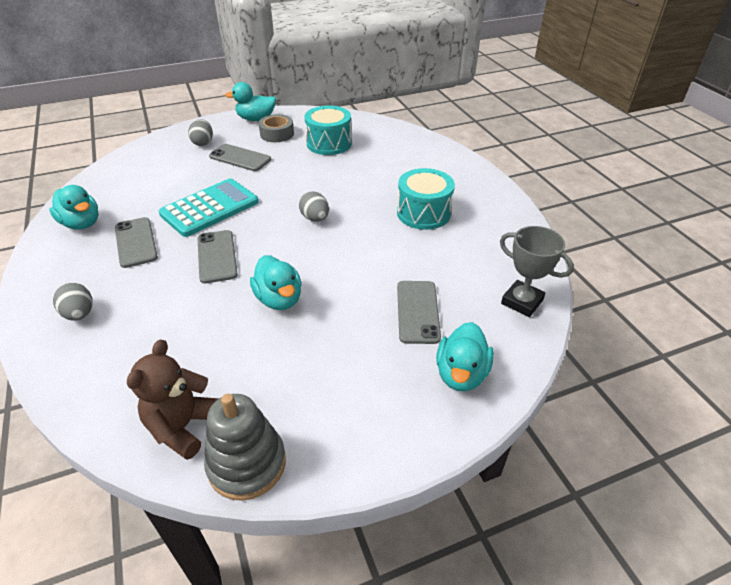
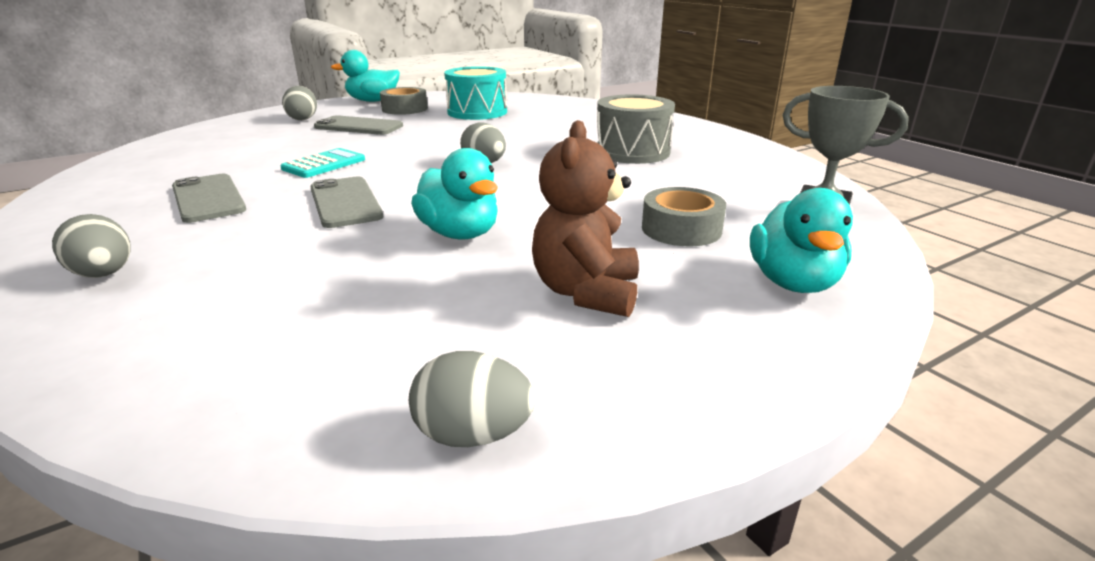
camera: 10 degrees left, 15 degrees down
(82, 223) = (115, 188): turquoise duck -> none
(183, 426) = (324, 395): brown teddy bear -> brown teddy bear (586, 292)
(210, 208) = (324, 164): turquoise calculator -> turquoise calculator, size x0.56
(247, 463) = (473, 435): grey stacking toy -> grey egg
(417, 311) = (681, 229): grey phone -> grey tape
(423, 213) = (632, 152): turquoise drum -> grey drum

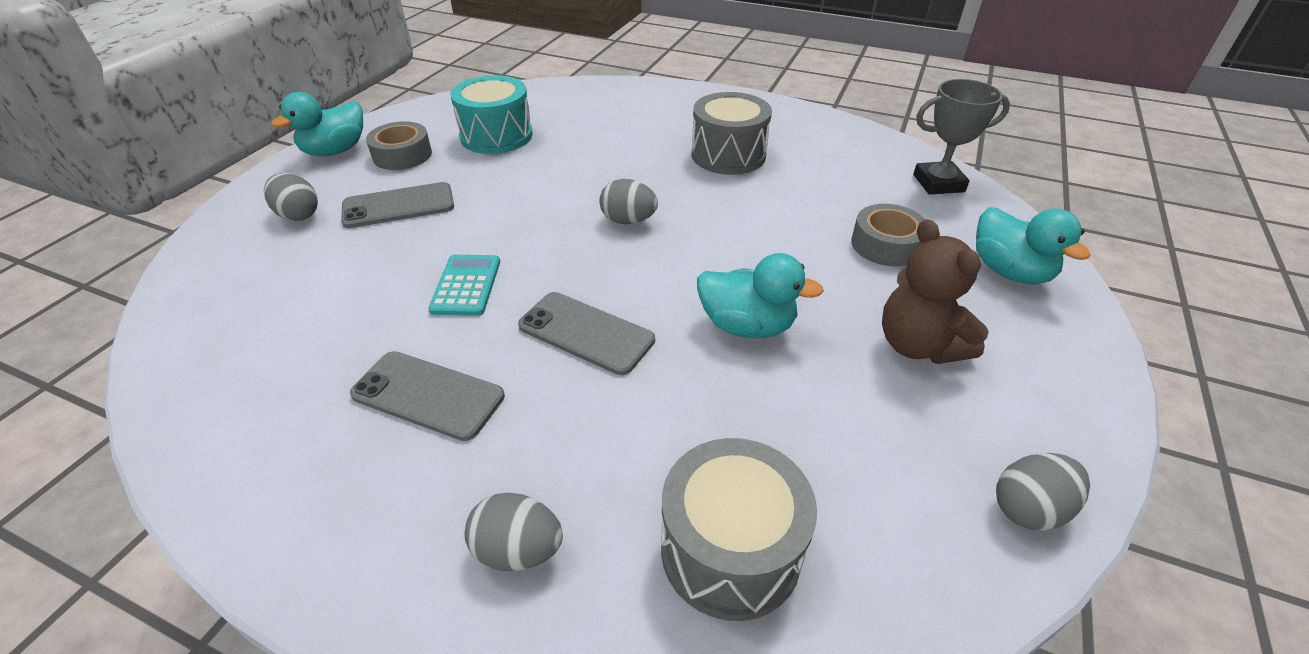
camera: 35 degrees left, 15 degrees up
(200, 332) = (730, 550): none -> grey drum

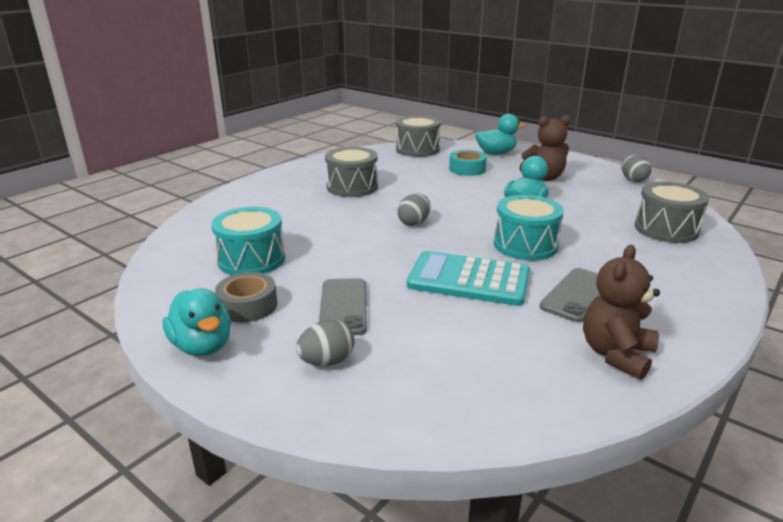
camera: 75 degrees left, 15 degrees down
(265, 434) = (616, 354): none -> brown teddy bear
(466, 285) = (468, 280): turquoise calculator -> turquoise calculator, size x1.79
(518, 550) = (680, 273): grey egg -> none
(586, 333) = (525, 245): grey phone -> turquoise drum
(886, 245) = (467, 169): grey tape -> turquoise tape
(938, 183) = (417, 149): grey trophy -> grey drum

